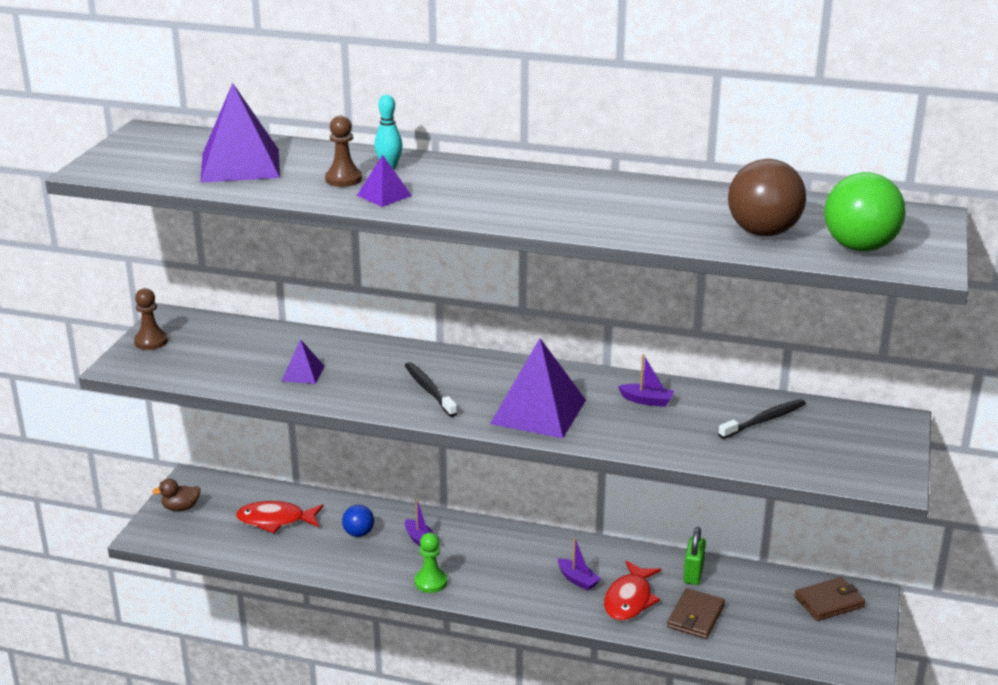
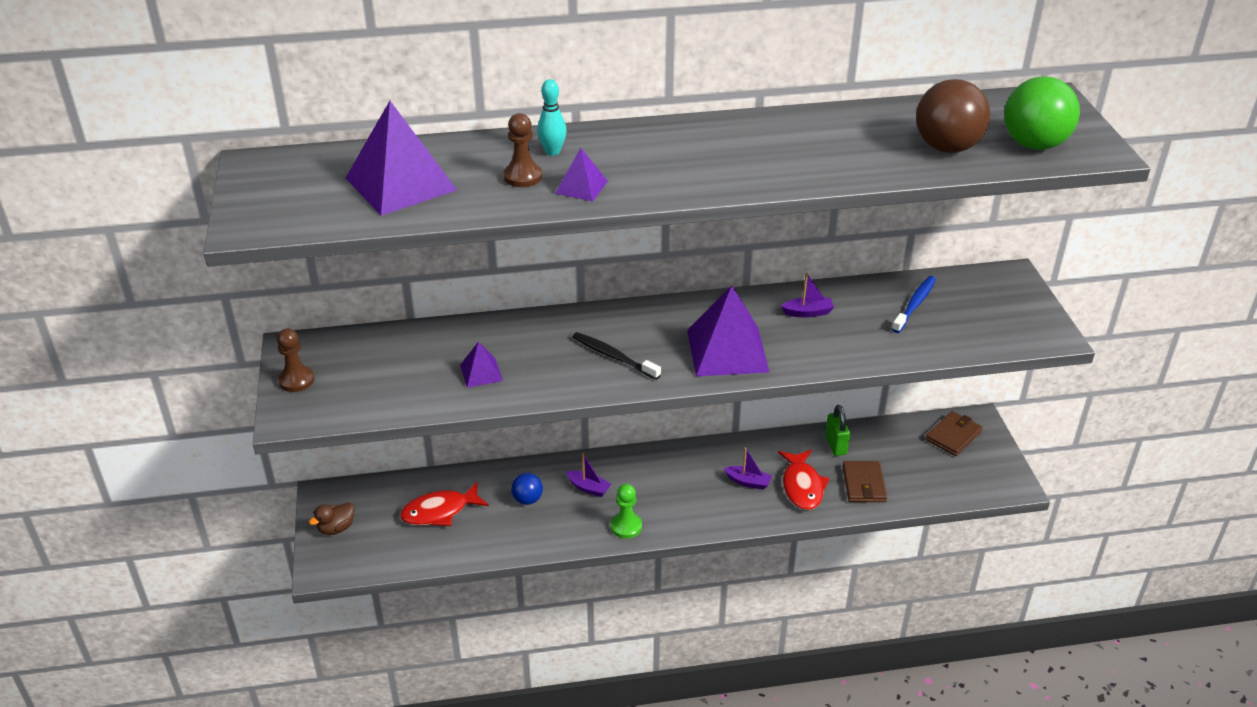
camera: 25 degrees left, 10 degrees up
(764, 420) = (915, 304): black toothbrush -> blue toothbrush

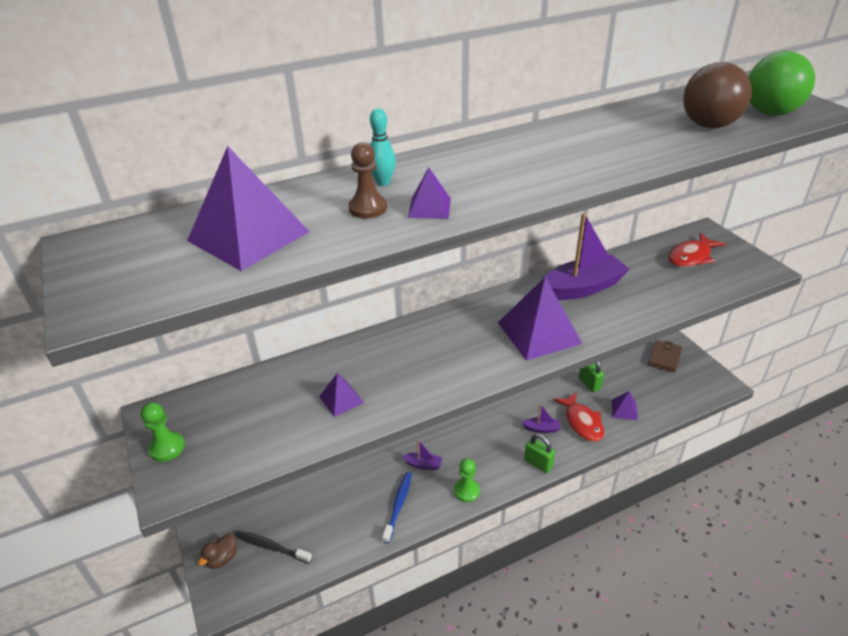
camera: 15 degrees left, 0 degrees up
(296, 380) = (167, 448): brown pawn -> green pawn
(440, 511) = (309, 518): red fish -> red fish (691, 257)
(527, 499) = (378, 487): blue ball -> none
(613, 356) = (449, 358): black toothbrush -> black toothbrush (271, 547)
(724, 518) = (538, 463): none -> green padlock
(808, 312) = (582, 288): purple boat -> purple boat, size x2.21
(863, 484) = (624, 410): brown wallet -> purple pyramid
(915, 304) = (655, 266): blue toothbrush -> blue toothbrush (398, 505)

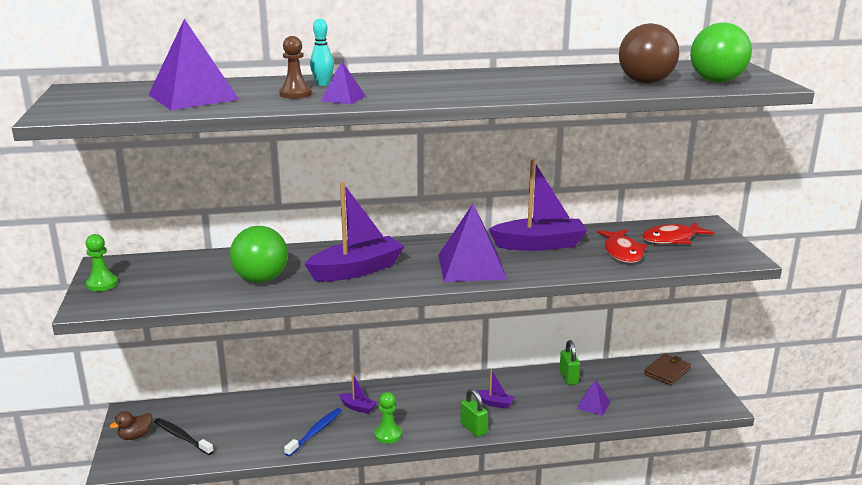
camera: 15 degrees right, 15 degrees down
(341, 399) = (261, 279): purple pyramid -> green ball
(431, 362) = (356, 270): none -> purple boat
(582, 422) = (540, 406): red fish -> red fish (622, 252)

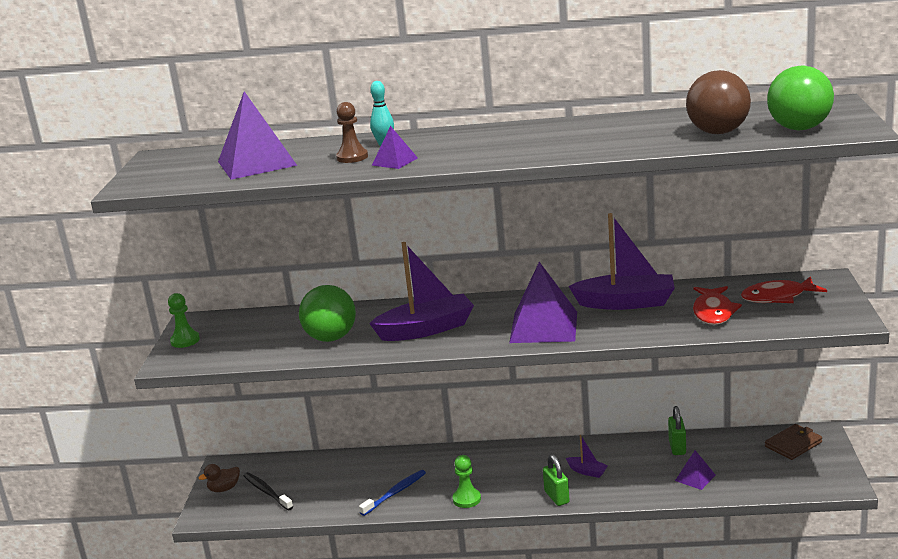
camera: 15 degrees right, 0 degrees up
(358, 407) = (443, 470): purple boat -> none

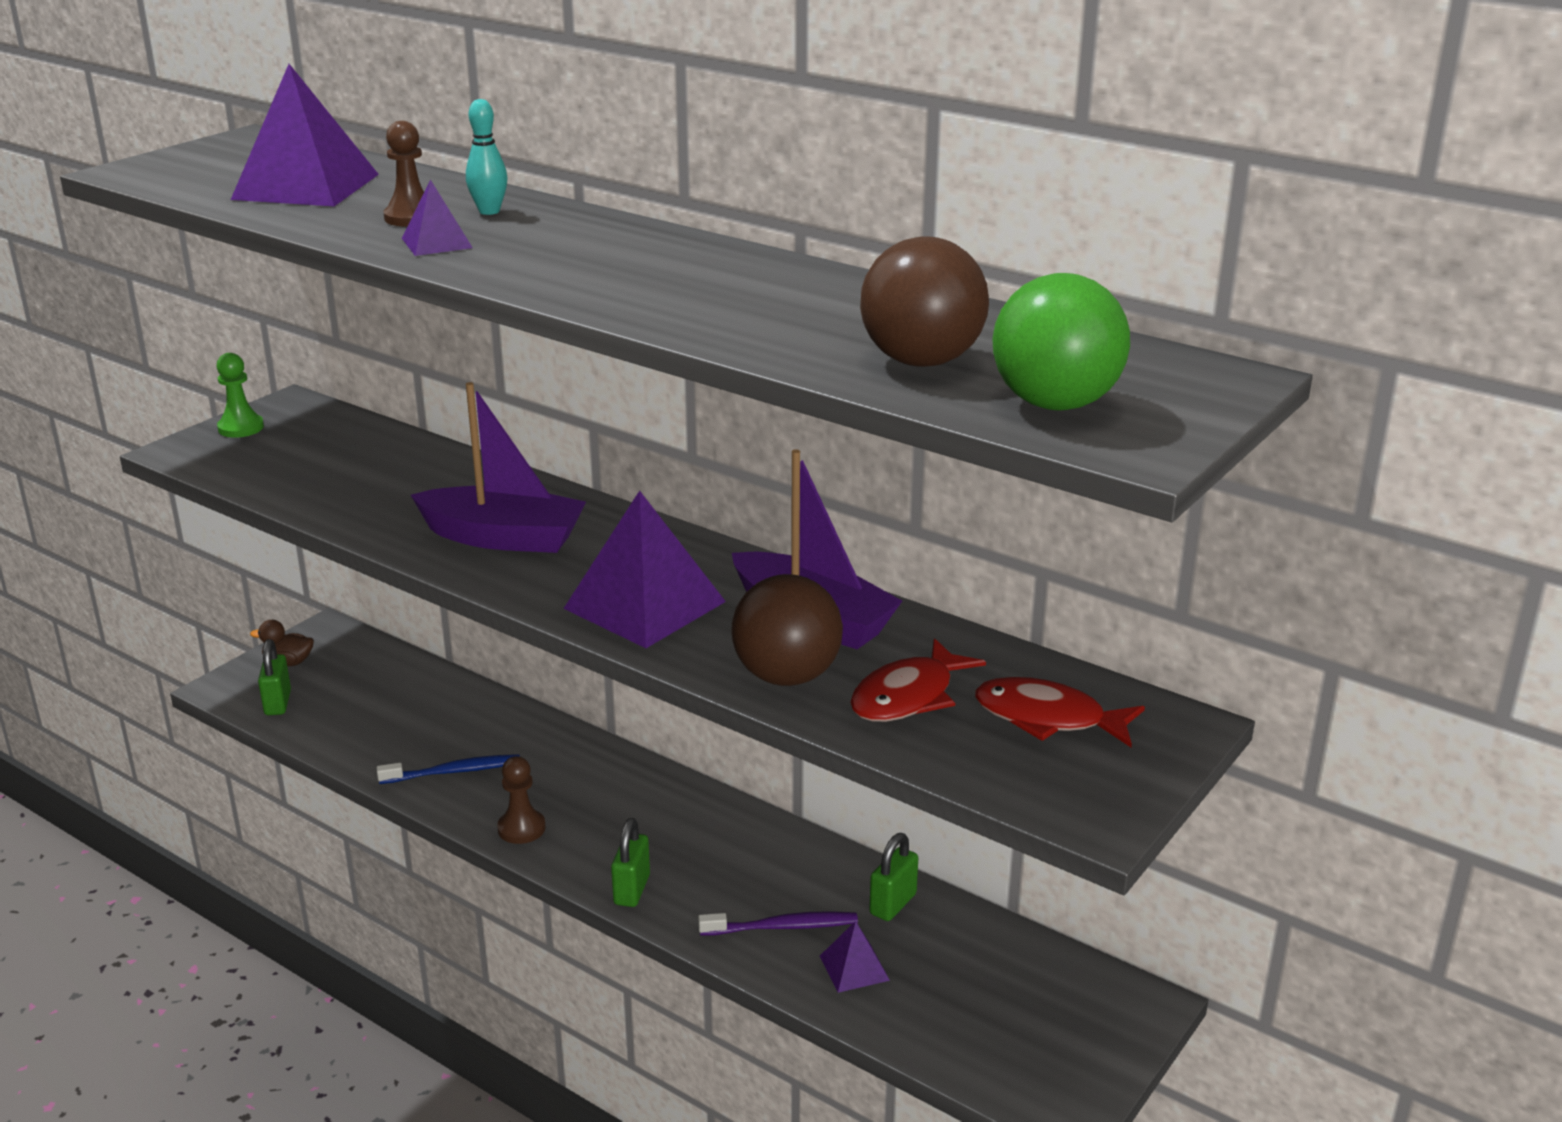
camera: 30 degrees right, 5 degrees up
(248, 508) = (278, 703): none -> green padlock
(267, 492) = (324, 691): black toothbrush -> none
(331, 338) = (383, 498): green ball -> none
(466, 499) = (521, 828): green pawn -> brown pawn
(587, 471) = (720, 873): purple boat -> none
(644, 478) = (782, 927): none -> purple toothbrush
(653, 326) = (786, 676): none -> brown ball
(793, 444) = (1075, 997): brown wallet -> none

